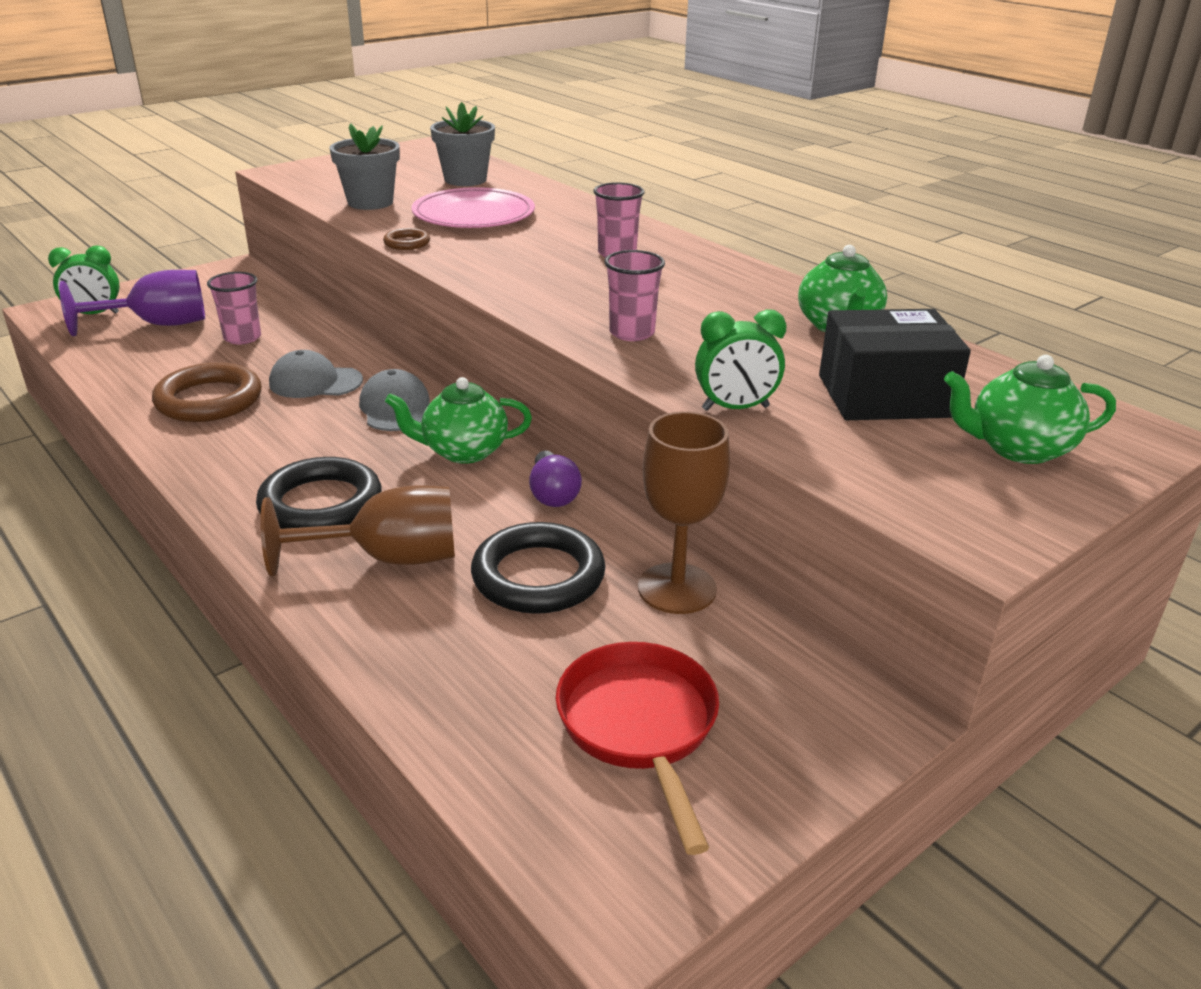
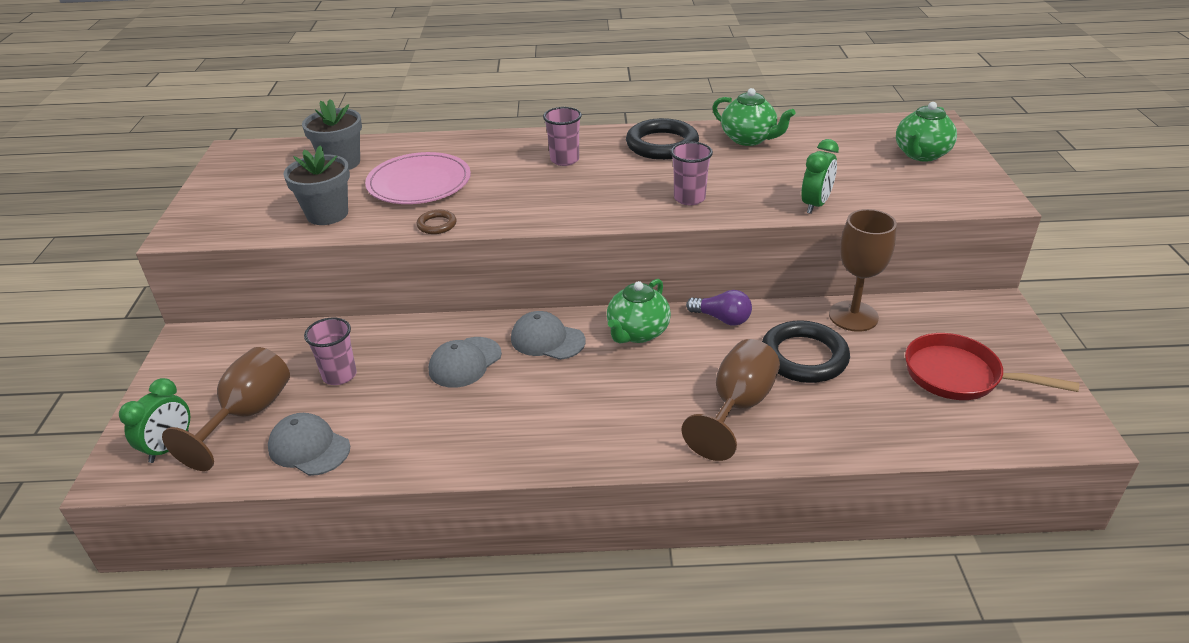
camera: 50 degrees left, 5 degrees up
(133, 363) = (309, 447): none -> grey cap
(158, 325) = (248, 414): purple goblet -> brown goblet
(209, 400) = (431, 423): brown ring -> none
(321, 504) = (645, 414): black ring -> black ring (662, 145)
(884, 396) = (840, 161): black box -> none

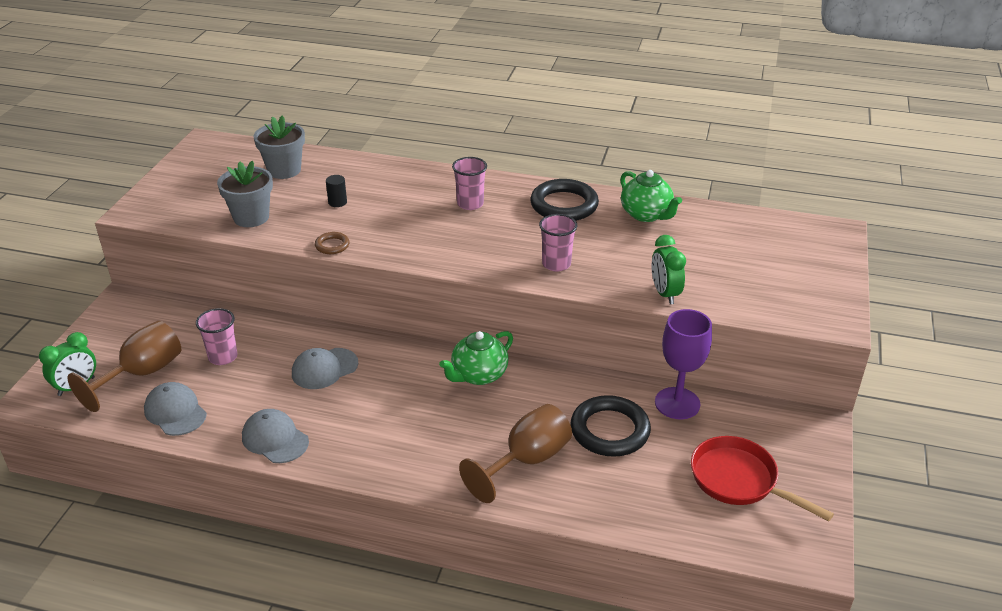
camera: 15 degrees right, 0 degrees up
(419, 183) = (337, 202): pink plate -> black cylinder
(547, 340) = (400, 364): grey cap -> grey cap (275, 439)
(722, 318) = (558, 379): purple light bulb -> none
(815, 205) = (664, 294): green clock -> green clock turned 120 degrees clockwise
(853, 316) = (677, 403): brown goblet -> purple goblet
(921, 154) = (798, 262): green teapot -> none

